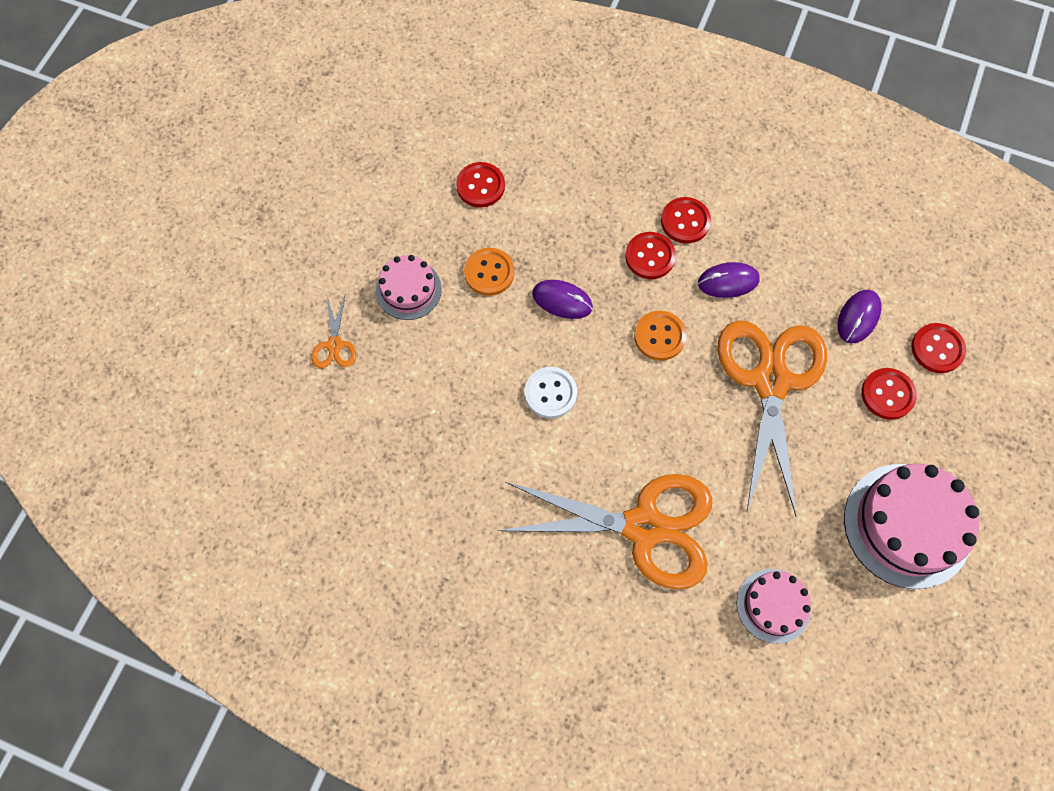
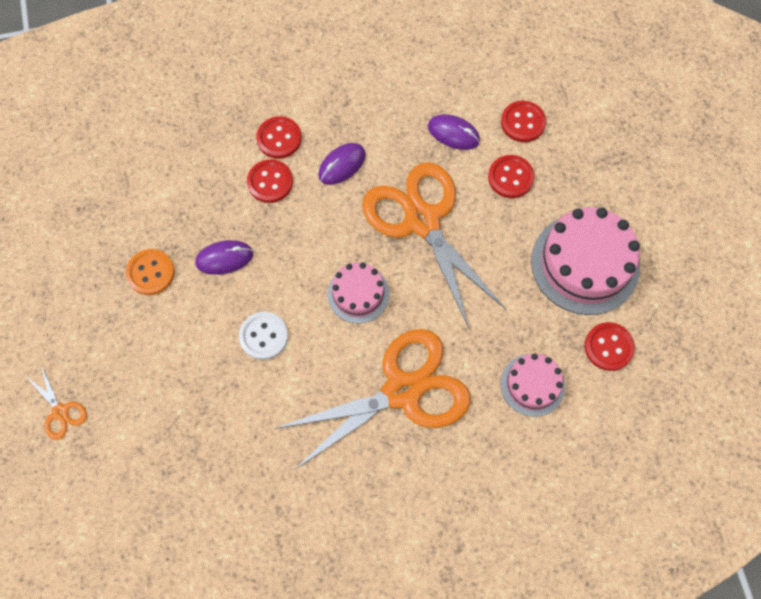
camera: 35 degrees left, 0 degrees up
(408, 290) = (93, 328): pink cake -> pink cake (358, 294)
(480, 186) = (96, 208): red button -> red button (608, 347)
(659, 336) = (318, 239): orange button -> none
(858, 317) = (453, 133): purple mouse -> purple mouse turned 60 degrees counterclockwise

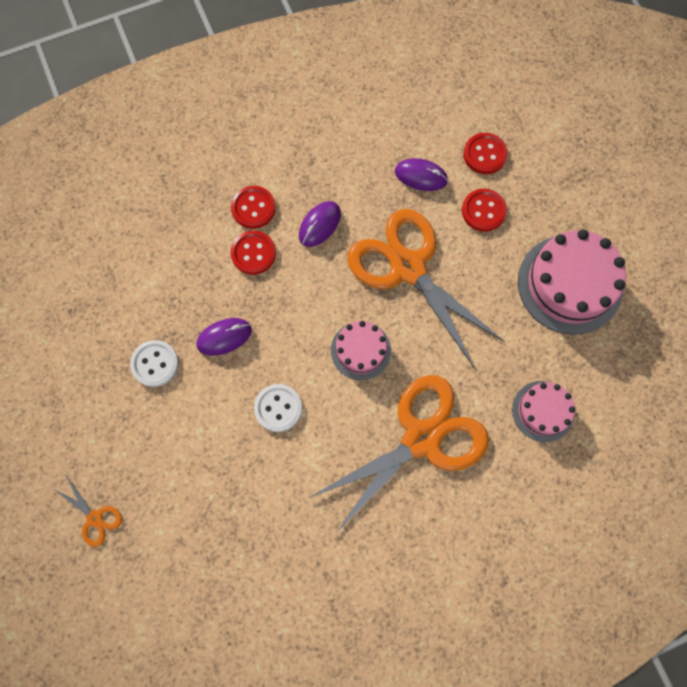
camera: 10 degrees left, 5 degrees up
(151, 273) = (155, 364): orange button -> white button
(608, 347) = (607, 362): red button -> none

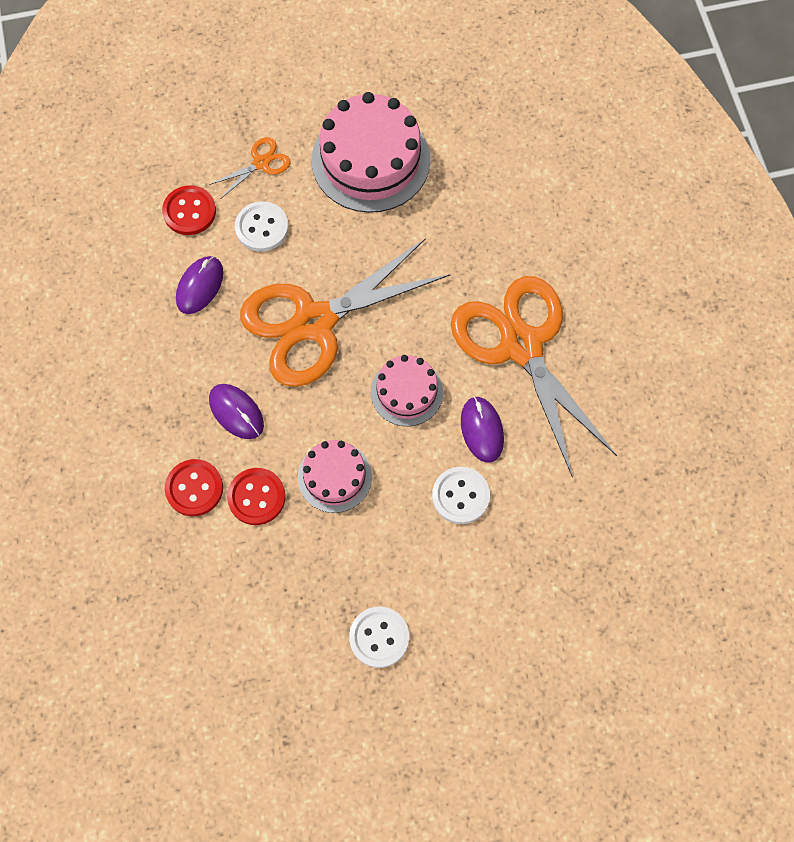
camera: 80 degrees left, 5 degrees down
(95, 518) = (562, 733): orange scissors -> orange scissors (261, 163)
(224, 337) = (360, 547): purple mouse -> purple mouse (482, 430)
(483, 211) = (262, 228): red button -> white button
(543, 411) = (509, 218): pink cake -> pink cake (334, 477)

